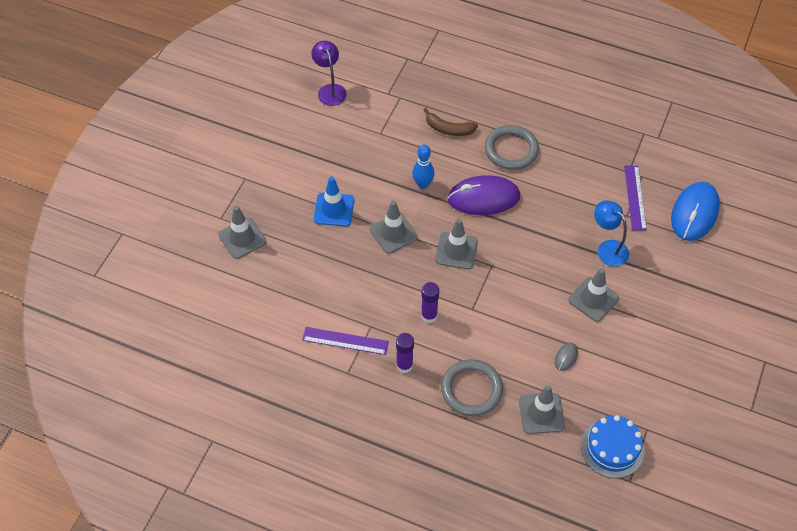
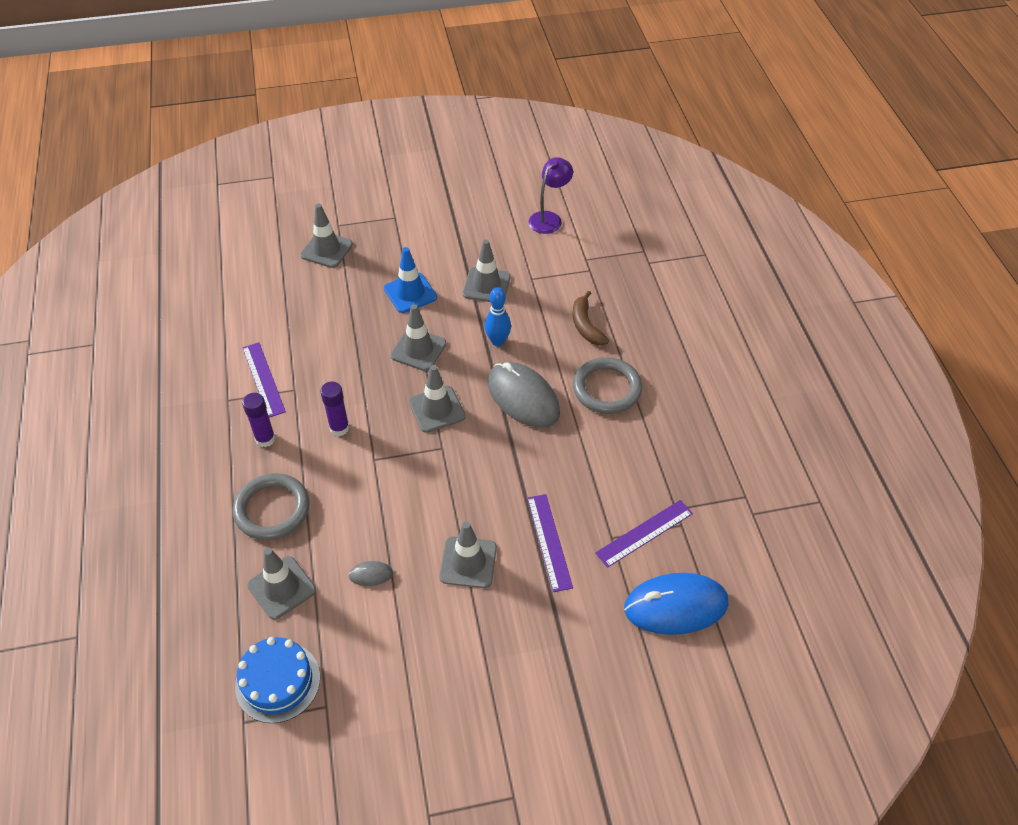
camera: 55 degrees right, 5 degrees down
(365, 162) = (486, 285): none -> grey traffic cone
(483, 198) = (523, 397): purple mouse -> grey mouse
(607, 248) = (549, 542): blue lamp -> purple ruler

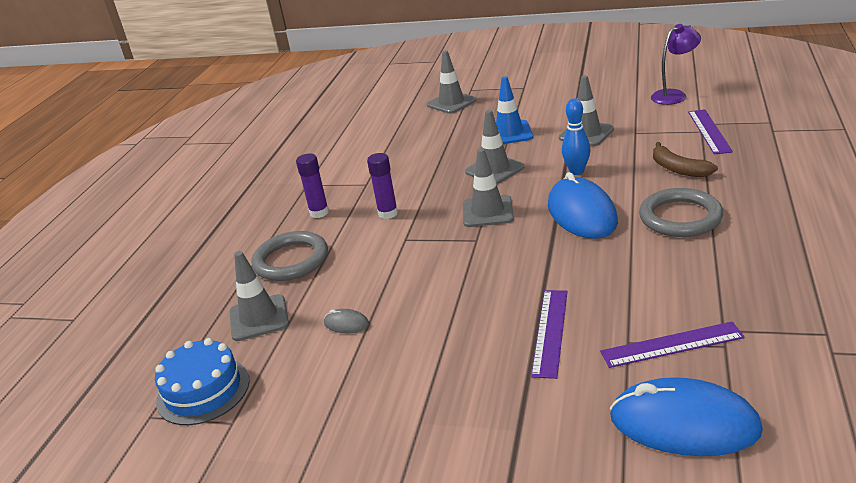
camera: 30 degrees right, 20 degrees down
(263, 379) = (345, 175): purple ruler -> purple ruler (709, 131)
(468, 562) = (450, 333): grey traffic cone -> none
(523, 397) = (582, 213): grey mouse -> blue mouse
(586, 325) = (678, 169): brown banana -> brown banana turned 45 degrees counterclockwise

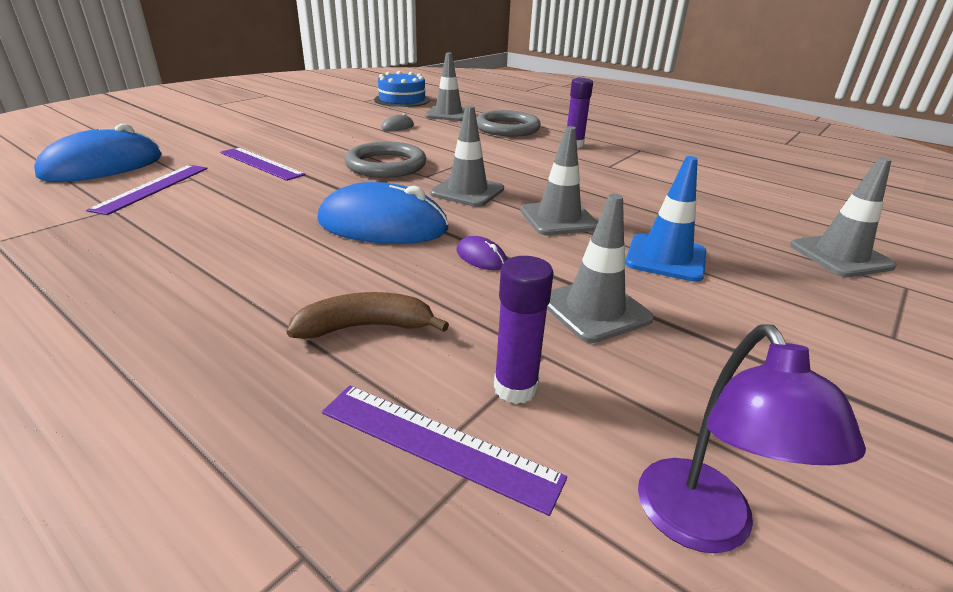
camera: 110 degrees right, 0 degrees up
(388, 213) = (532, 161): purple glue stick -> purple glue stick (515, 388)
(576, 171) = (481, 257): blue bowling pin -> purple mouse
(680, 217) = (267, 268): grey ring -> grey ring (386, 165)

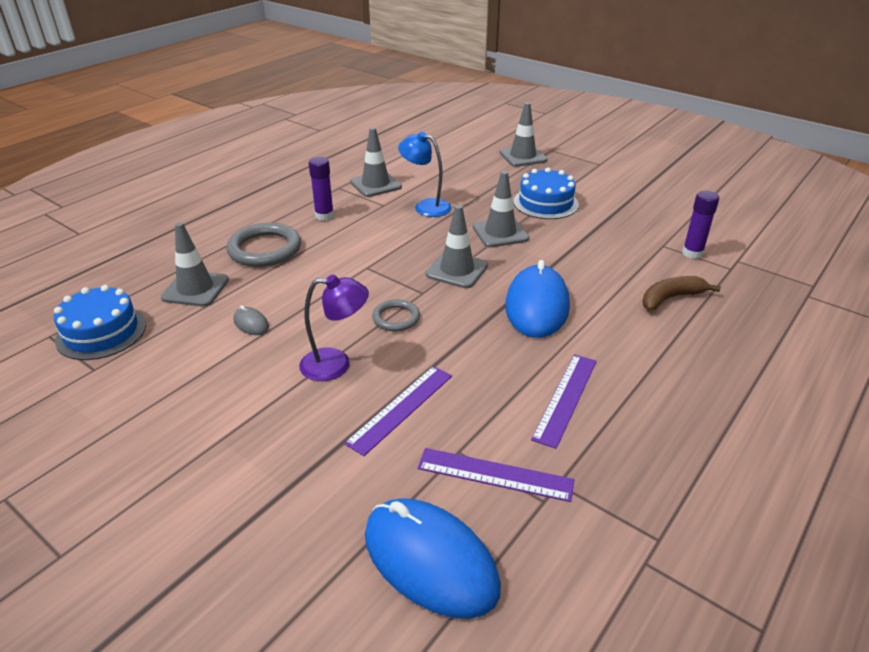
camera: 90 degrees left, 5 degrees up
(366, 327) = (671, 298): brown banana -> brown banana turned 75 degrees clockwise
(386, 165) = (396, 318): grey ring -> grey ring, size x0.57
(437, 444) = (739, 271): purple ruler -> purple ruler (566, 398)
(481, 257) = (571, 263): purple mouse -> none
(594, 310) = (615, 229): grey traffic cone -> grey traffic cone (375, 184)
(615, 184) = (426, 206): none -> blue lamp
(665, 258) = (545, 203): blue traffic cone -> blue cake
(703, 526) = (738, 221): purple lamp -> purple lamp (336, 364)

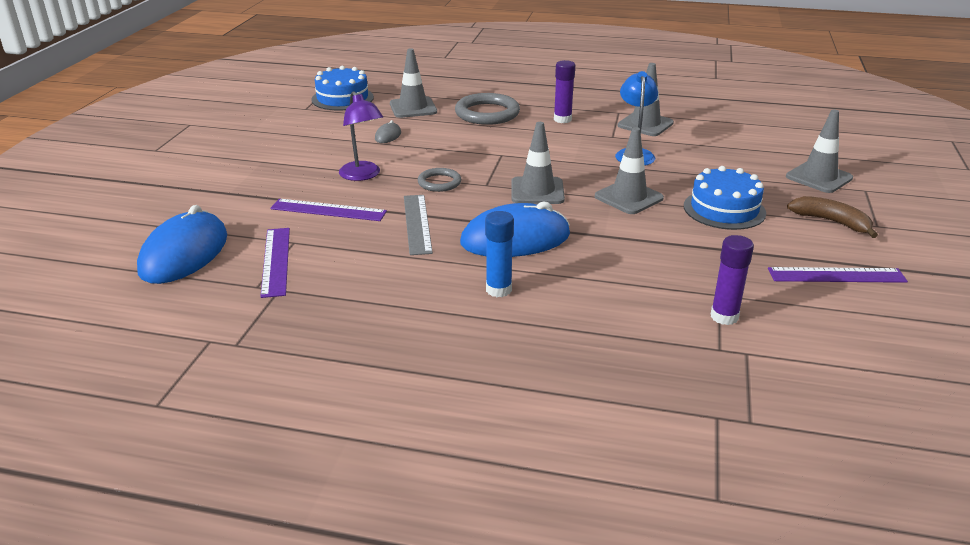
camera: 65 degrees right, 5 degrees down
(473, 353) = (417, 223): none -> grey ruler
(566, 398) = (385, 276): purple ruler -> purple ruler (836, 275)
(618, 338) = (498, 290): none -> blue glue stick
(671, 298) = (604, 312): brown banana -> brown banana (831, 222)

